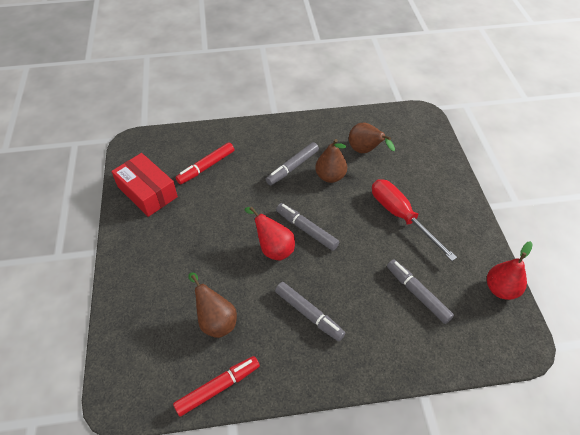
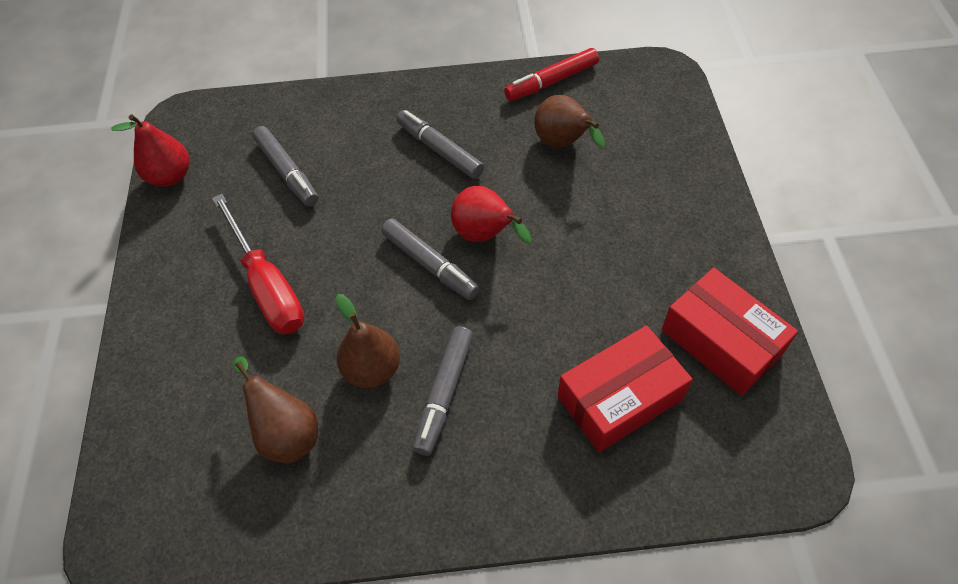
camera: 175 degrees left, 5 degrees up
(206, 167) = (619, 398): red marker -> red box
(292, 167) = (444, 393): grey marker -> grey marker turned 150 degrees clockwise

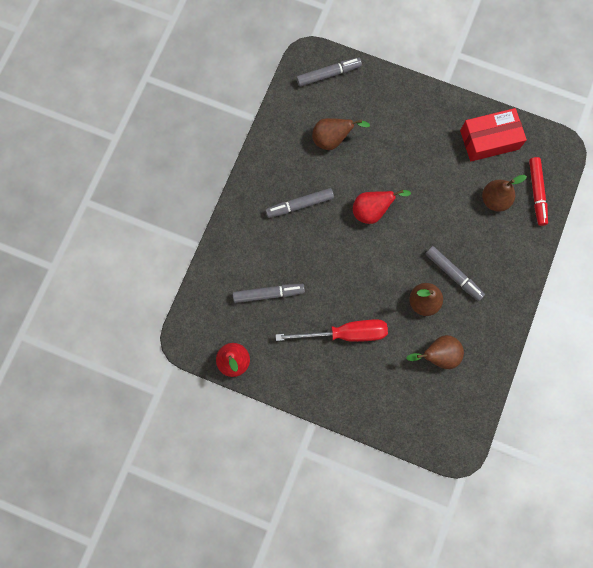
camera: 65 degrees left, 20 degrees up
(430, 264) = (376, 247): grey marker -> grey marker (328, 74)
(551, 81) = (282, 119): red marker -> red marker (536, 193)
(619, 398) = (494, 200): red box -> brown pear

